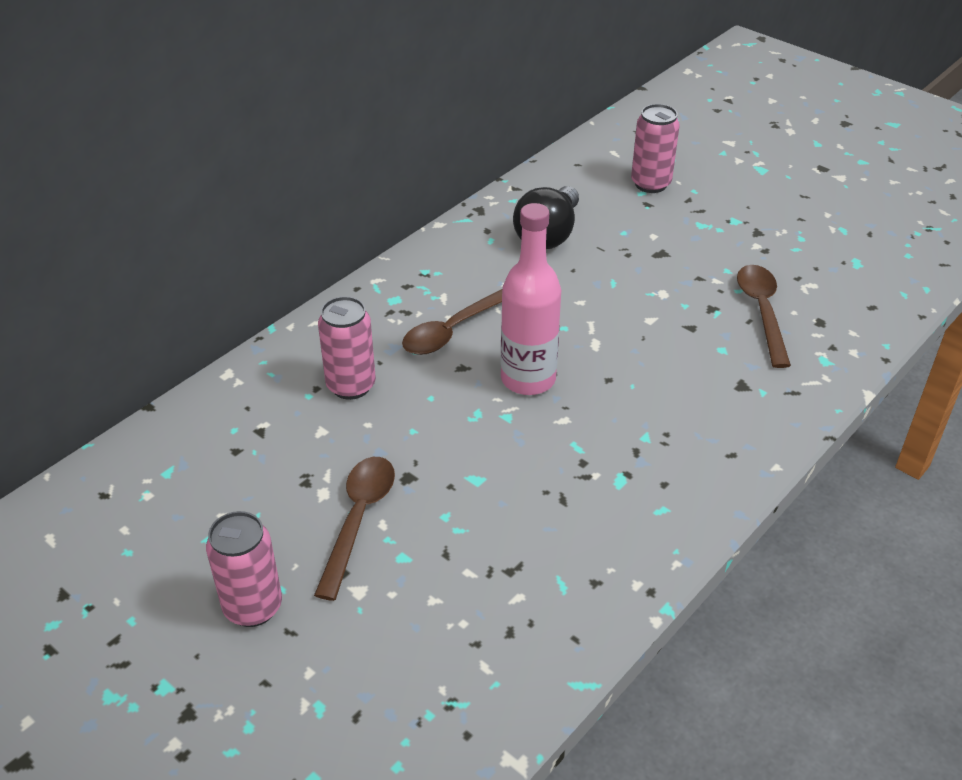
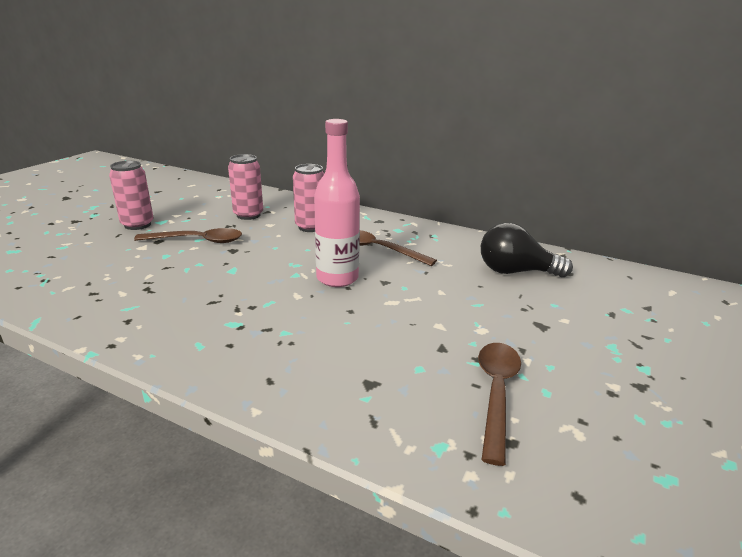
camera: 75 degrees right, 15 degrees down
(650, 184) = (646, 313): pink can -> pink can (248, 215)
(762, 312) = (496, 393): brown spoon -> brown spoon turned 60 degrees counterclockwise

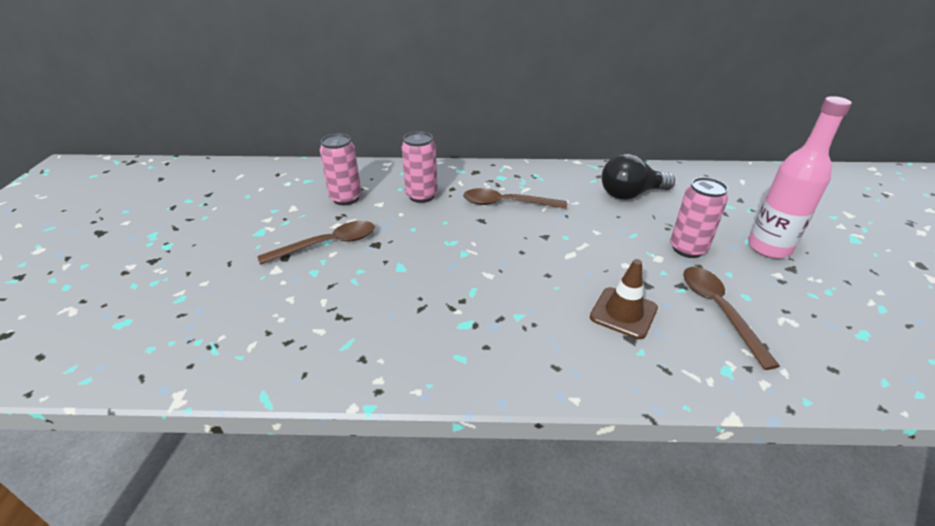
camera: 25 degrees left, 10 degrees up
(137, 225) = (237, 244): pink can -> pink can (687, 249)
(337, 278) = (504, 245): pink bottle -> pink bottle (769, 248)
(387, 361) = (623, 313): none -> brown traffic cone

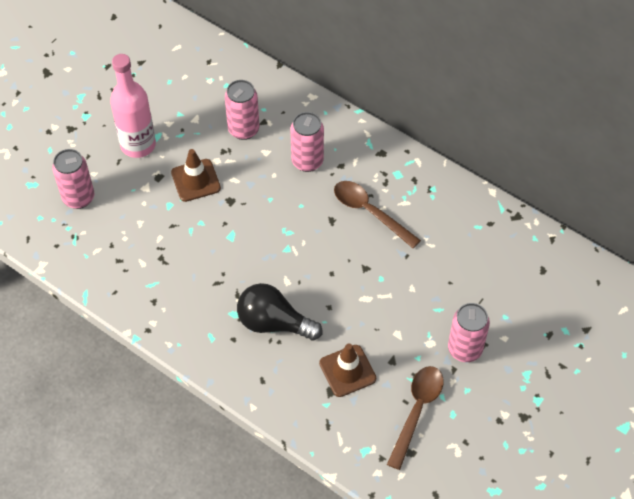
camera: 35 degrees right, 20 degrees up
(196, 309) = (78, 198): none -> pink can
(327, 244) = (195, 180): brown spoon -> brown traffic cone
(630, 194) = (491, 264): black light bulb -> black light bulb (273, 323)
(769, 248) = (534, 389): pink bottle -> pink bottle (138, 145)

